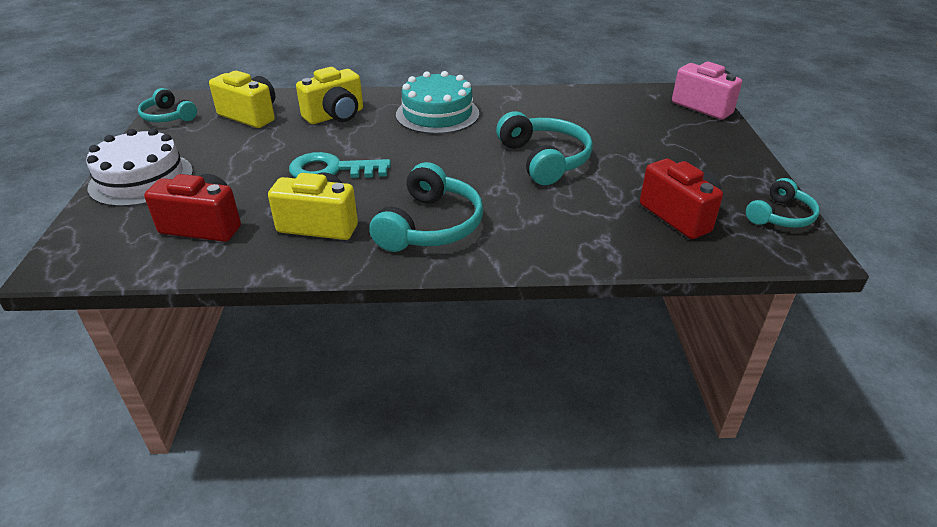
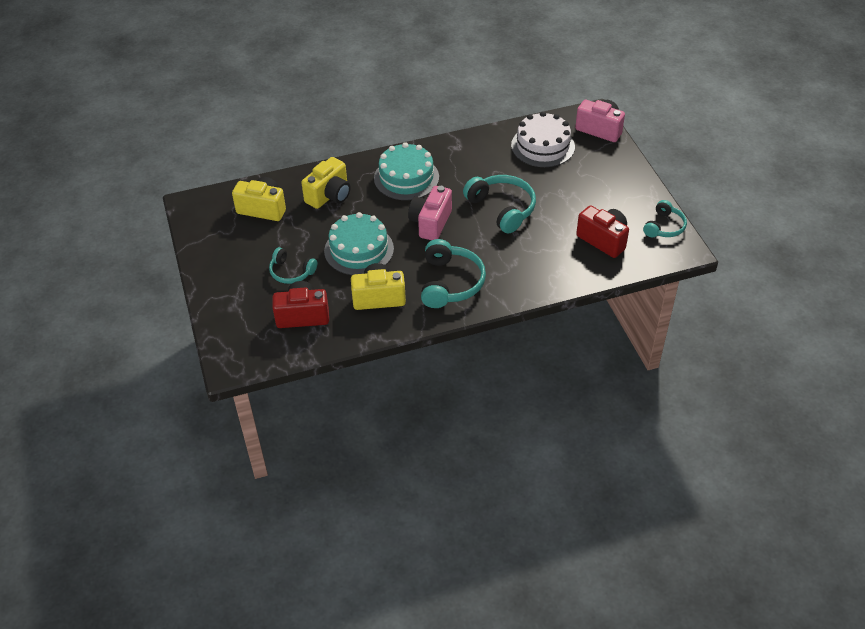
camera: 15 degrees left, 10 degrees up
(141, 179) = (228, 287): white cake -> white cake (543, 146)
(168, 117) = (198, 223): turquoise headphones -> turquoise headphones (291, 272)
(332, 170) = (359, 250): turquoise key -> turquoise cake
(441, 159) = (431, 223): none -> pink camera

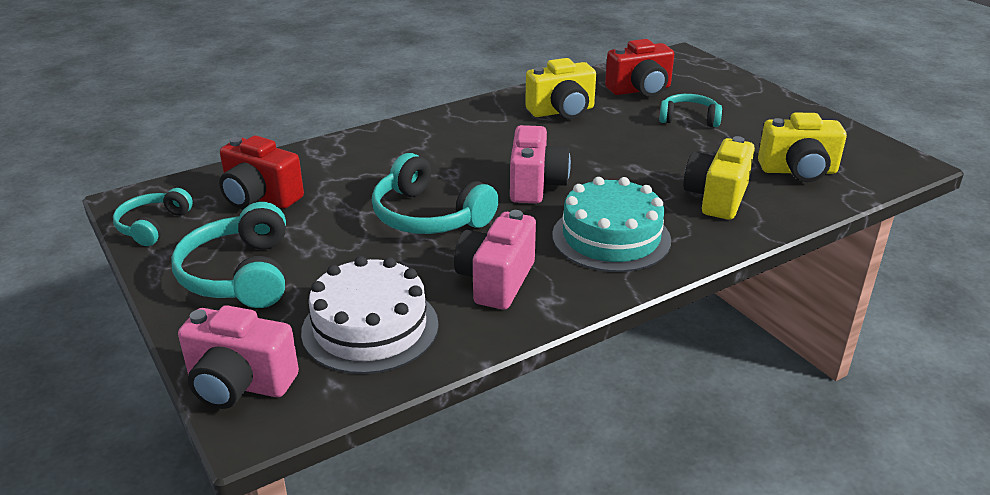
camera: 165 degrees right, 15 degrees down
(359, 250) = (620, 147): turquoise cake -> none
(450, 283) = (477, 132): turquoise headphones -> turquoise headphones (239, 274)
(477, 161) = (496, 281): none -> pink camera

